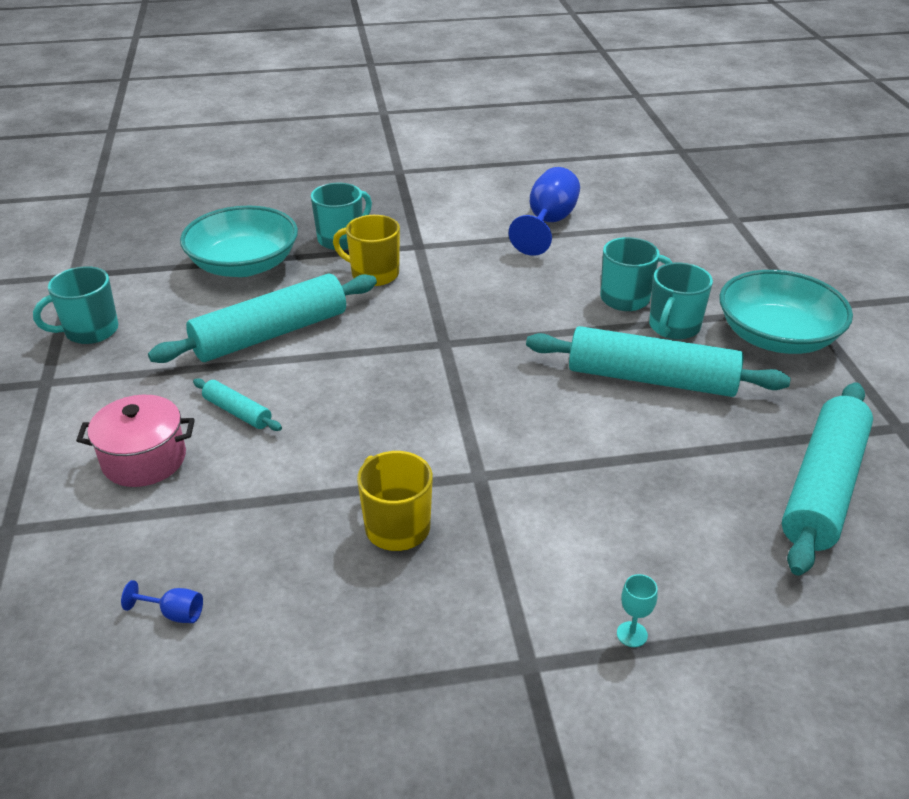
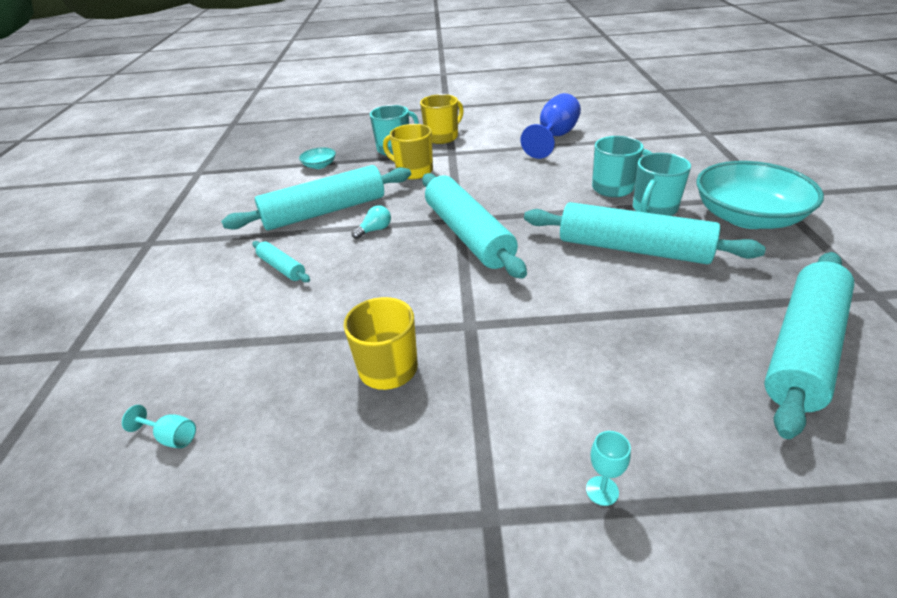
camera: 10 degrees right, 0 degrees up
(90, 331) = (194, 208): turquoise mug -> none
(144, 459) = (197, 302): pink pot -> none
(174, 613) = (171, 437): blue goblet -> turquoise goblet
(244, 265) = (319, 165): turquoise bowl -> turquoise bowl, size x0.42
(342, 359) = (375, 230): none -> turquoise light bulb
(402, 221) = (442, 137): none -> yellow mug
(459, 364) = (468, 234): none -> turquoise rolling pin

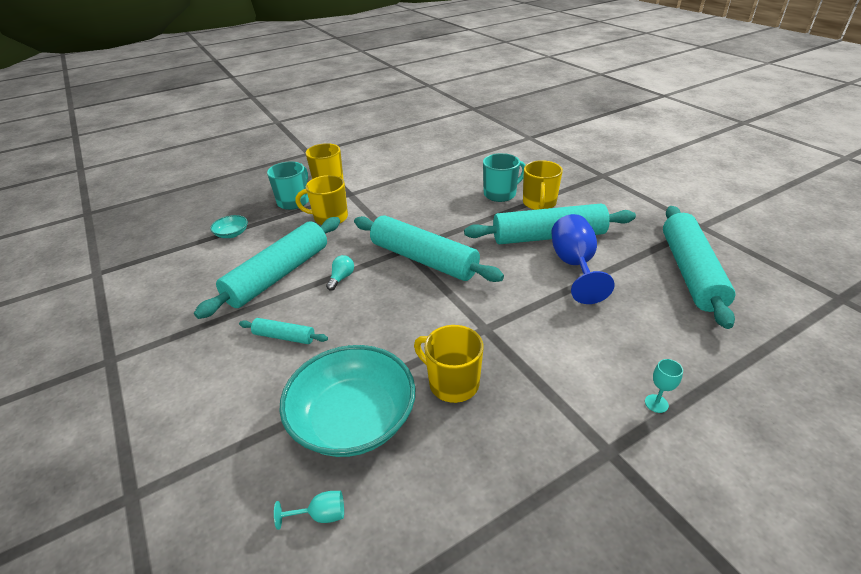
camera: 30 degrees left, 0 degrees up
(554, 137) = (423, 163): blue goblet -> blue goblet (574, 265)
(654, 209) = (539, 203): turquoise mug -> yellow mug
(747, 217) = (599, 194): turquoise bowl -> turquoise bowl (353, 419)

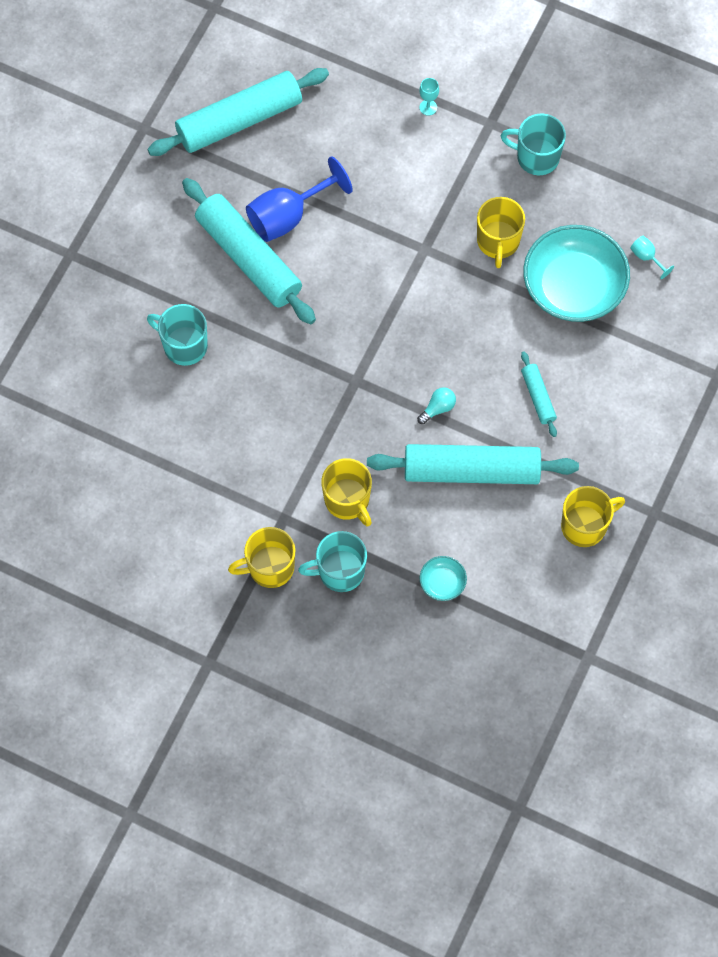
camera: 125 degrees left, 30 degrees up
(341, 278) = (438, 408): turquoise light bulb -> turquoise light bulb turned 150 degrees clockwise
(423, 259) = (361, 352): turquoise rolling pin -> none
(535, 474) = (536, 157): none -> turquoise mug
(539, 203) = (183, 295): yellow mug -> yellow mug (585, 525)

